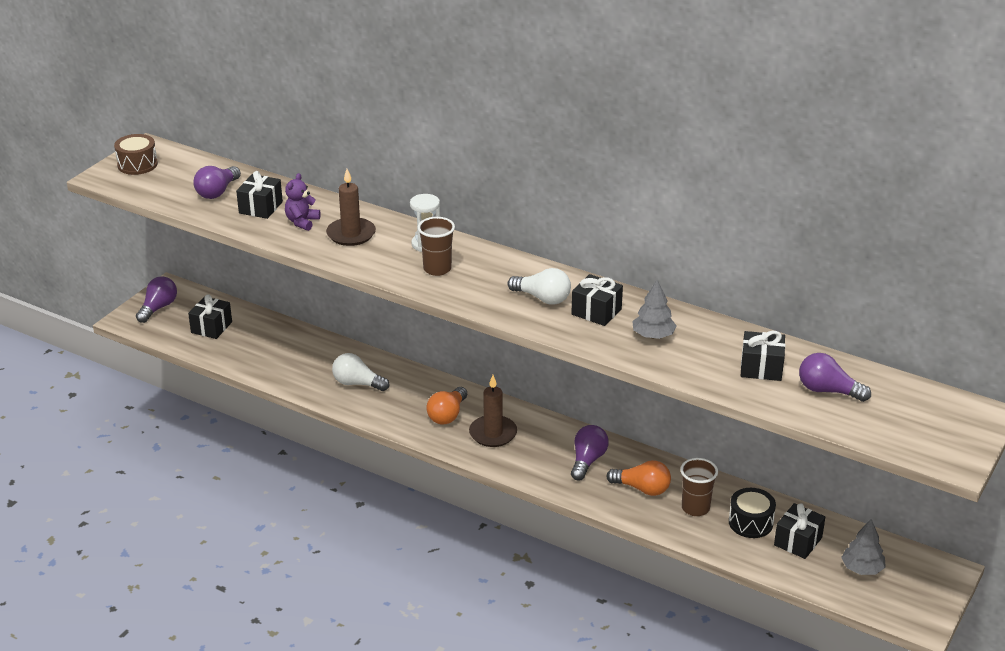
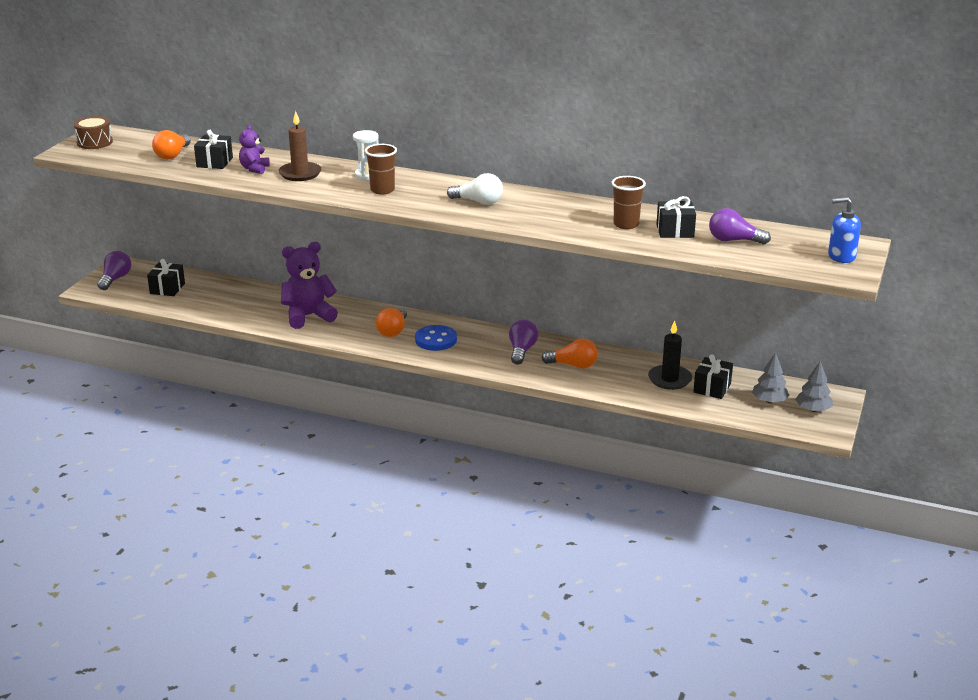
camera: 10 degrees left, 5 degrees down
(217, 192) = (172, 155): purple light bulb -> orange light bulb
(357, 383) = (308, 316): white light bulb -> purple teddy bear
(493, 433) = (436, 340): brown candle -> blue button
(596, 312) = (526, 207): black gift -> none
(653, 335) = (579, 218): grey tree -> grey tree (813, 410)
(695, 508) = (621, 374): brown cup -> brown cup (626, 224)
(750, 522) = (669, 379): black drum -> black candle
(952, 430) = (841, 256): none -> blue soap dispenser

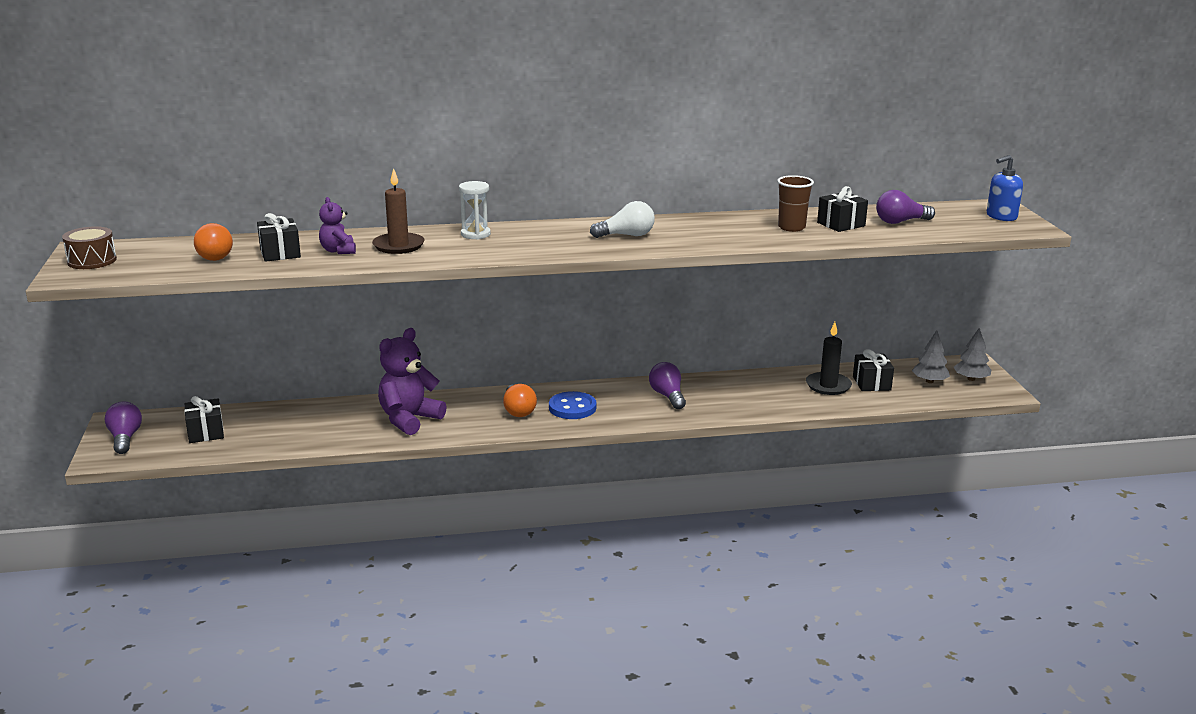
camera: 30 degrees left, 5 degrees down
(382, 190) = (513, 244): brown cup -> none
(573, 365) = (730, 396): orange light bulb -> none

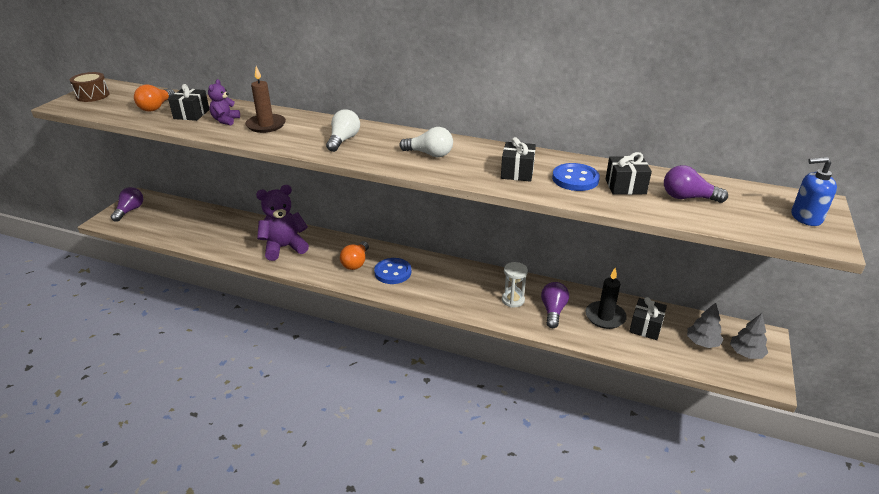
camera: 30 degrees right, 10 degrees up
(205, 432) = (170, 220): black gift -> black gift (517, 172)
(475, 234) = (327, 127): white hourglass -> white hourglass (513, 300)
(515, 242) = (343, 140): none -> white light bulb
(667, 396) = (468, 284): purple light bulb -> purple light bulb (553, 311)
(791, 227) = (575, 179): brown cup -> blue button

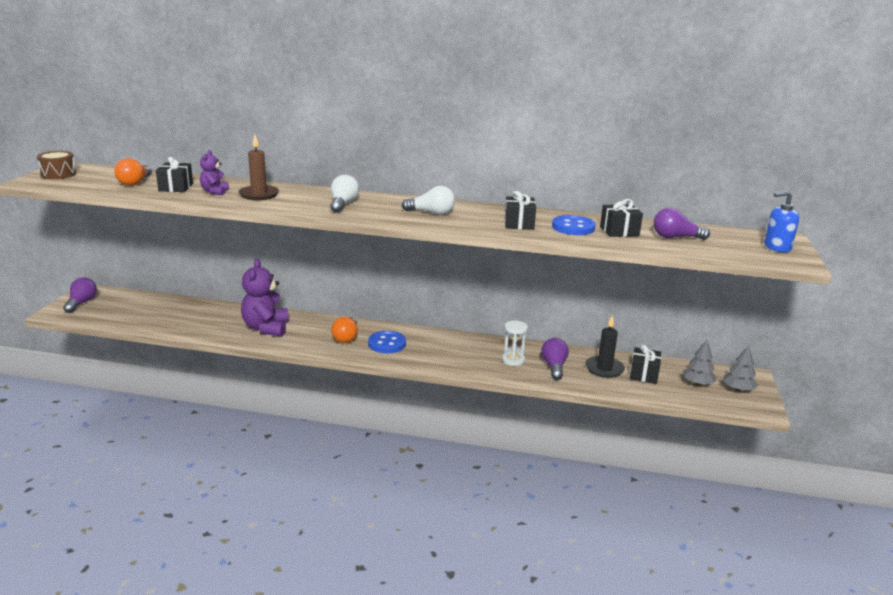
camera: 10 degrees left, 10 degrees down
(284, 247) = (266, 328): purple teddy bear -> purple teddy bear turned 60 degrees counterclockwise

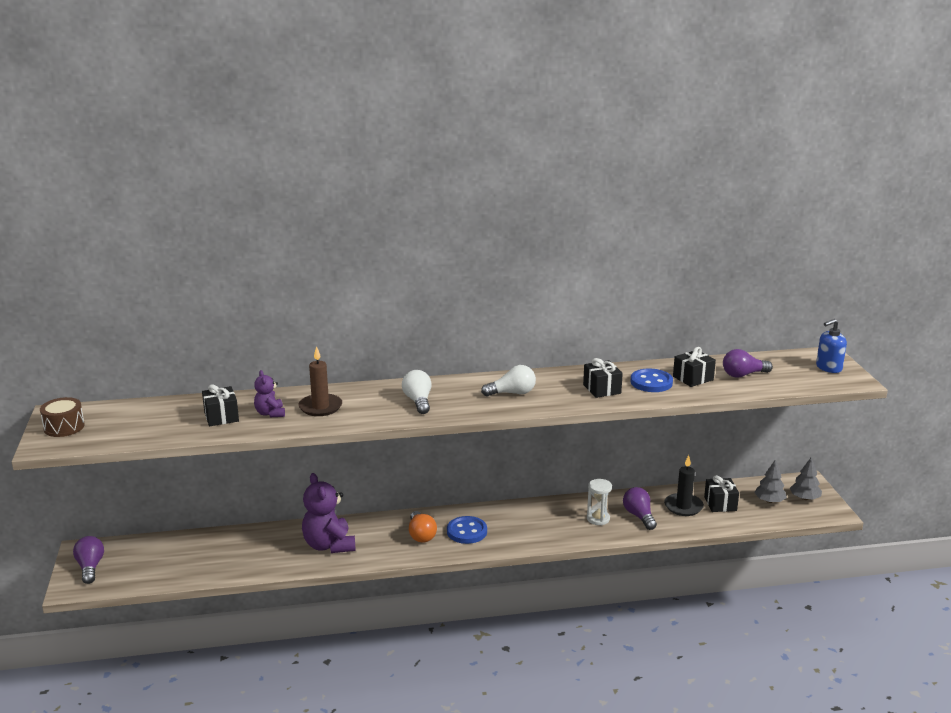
camera: 20 degrees left, 0 degrees up
(135, 182) = (168, 420): orange light bulb -> none

